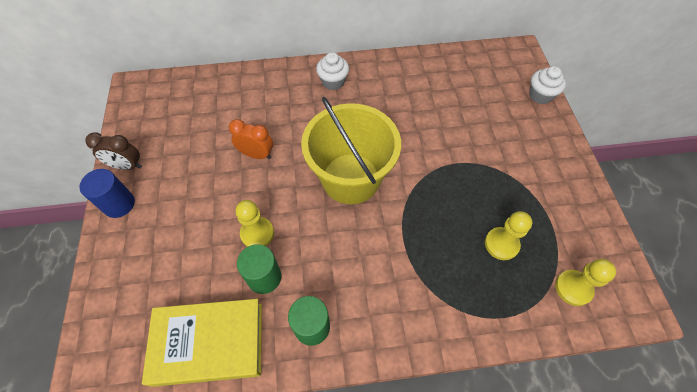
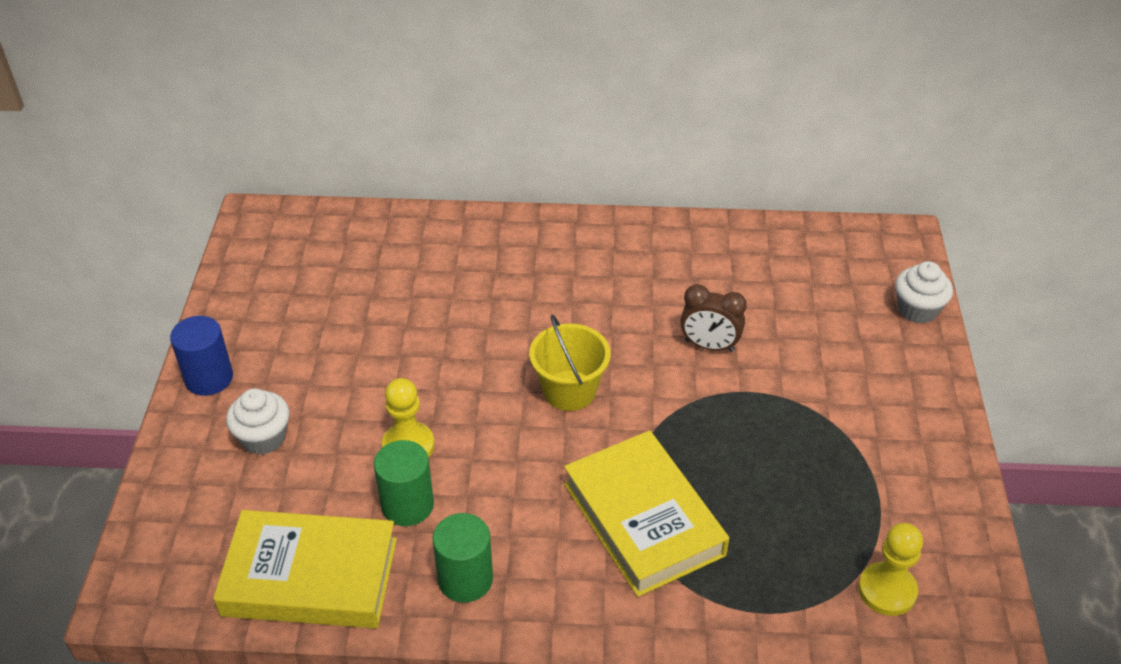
camera: 10 degrees right, 15 degrees down
(127, 166) = (228, 328): brown clock -> brown clock (709, 346)
(256, 154) = (428, 337): orange clock -> none
(333, 82) = (572, 247): white cupcake -> white cupcake (263, 438)
(351, 178) = (569, 390): yellow bucket -> yellow bucket, size x0.56
(415, 262) = (643, 519): none -> yellow book
(501, 244) = (788, 514): yellow pawn -> none

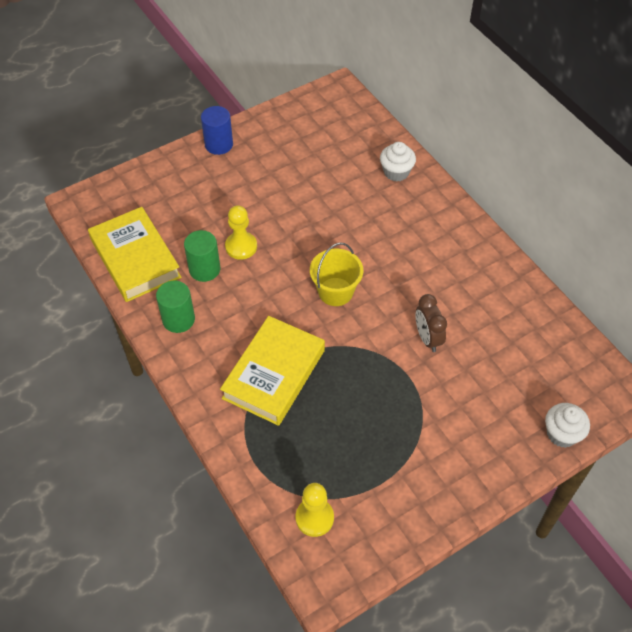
camera: 55 degrees right, 10 degrees up
(263, 438) = (200, 189): white cupcake -> white cupcake (396, 172)

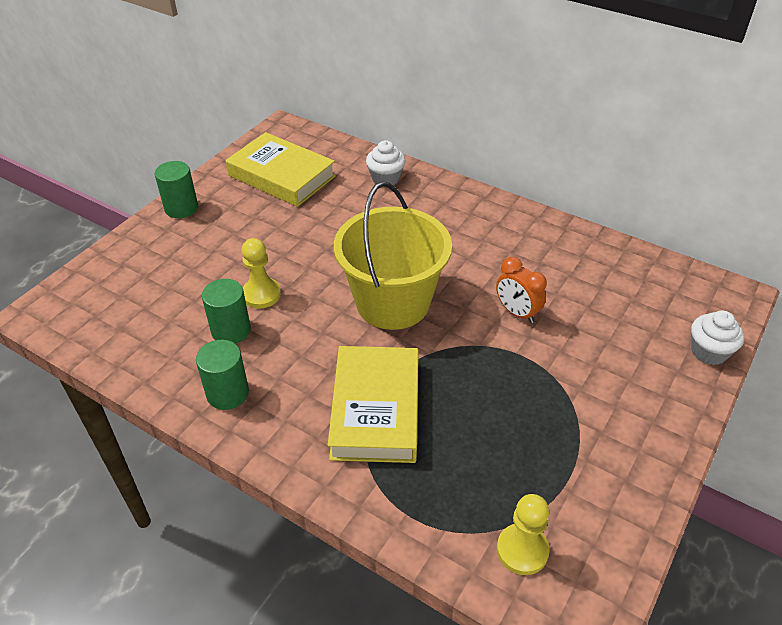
camera: 25 degrees left, 10 degrees down
(135, 259) = (139, 348): yellow book -> yellow book (281, 176)
(219, 144) = (181, 208): blue cylinder -> green cylinder
(335, 292) = (393, 302): yellow bucket -> yellow bucket, size x1.78
(427, 338) = (517, 313): brown clock -> orange clock

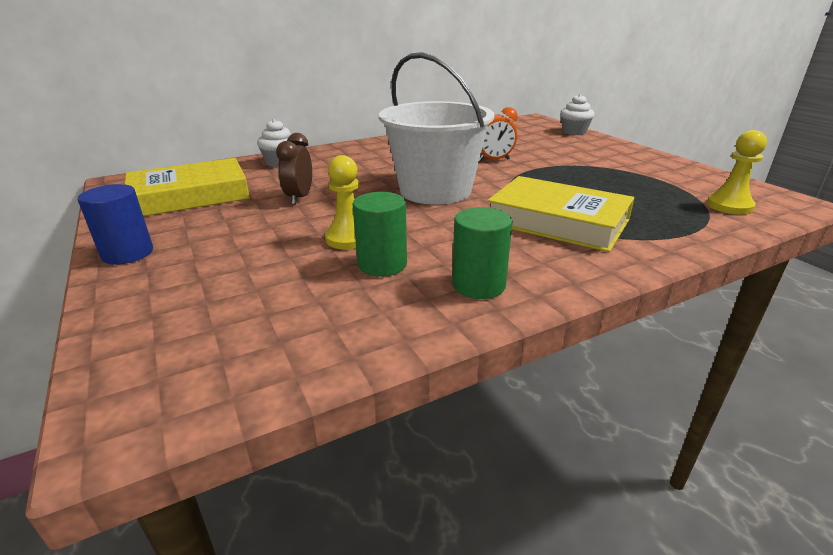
camera: 60 degrees left, 15 degrees down
(181, 208) = (127, 253): green cylinder -> blue cylinder
(317, 231) = (299, 198): none -> brown clock
(393, 302) = (435, 190): yellow bucket -> white bucket

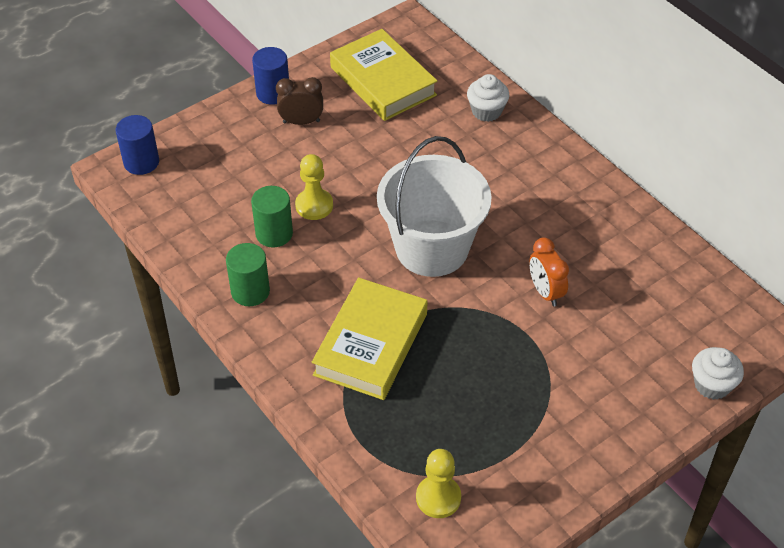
camera: 80 degrees right, 20 degrees up
(140, 383) = (141, 162): none -> blue cylinder
(299, 198) = (393, 153): brown clock -> brown clock (301, 122)

